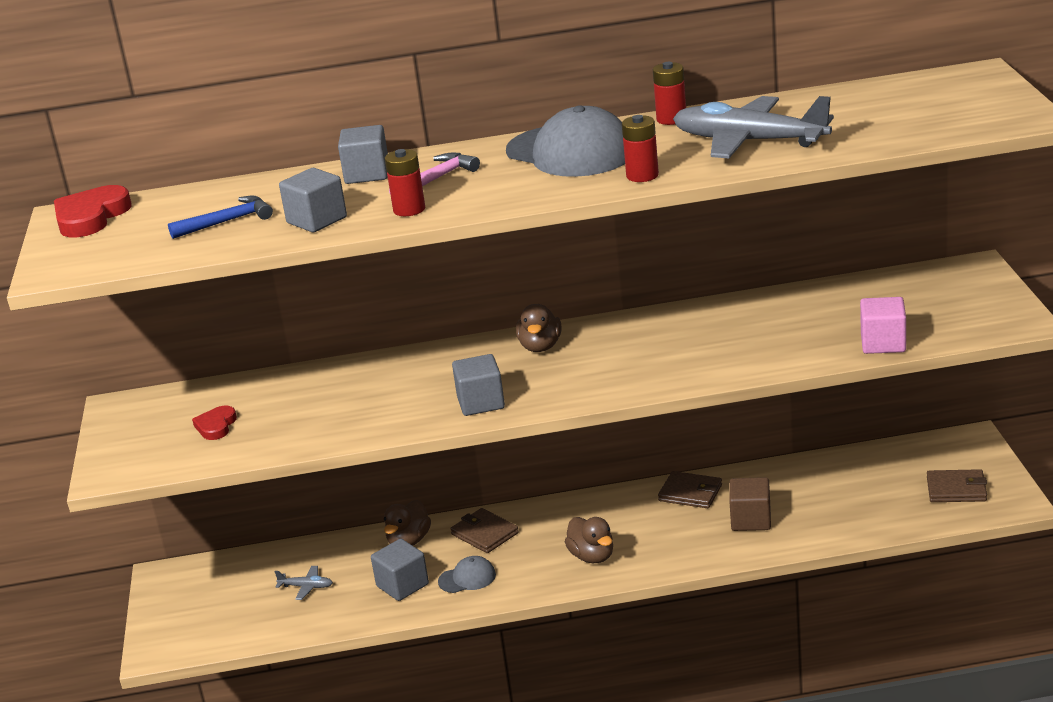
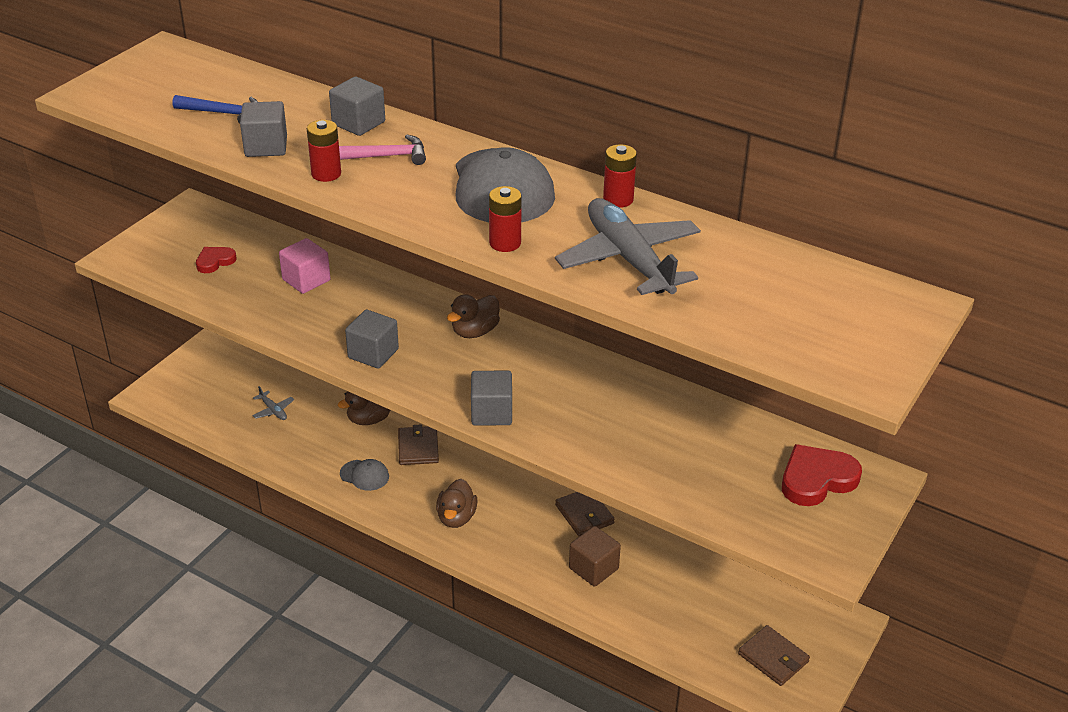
camera: 35 degrees right, 10 degrees up
(91, 217) = (170, 59): red heart -> red heart (816, 479)
(402, 585) = (323, 451): grey cube -> grey cube (491, 413)
(883, 343) = (699, 501): pink cube -> pink cube (306, 280)

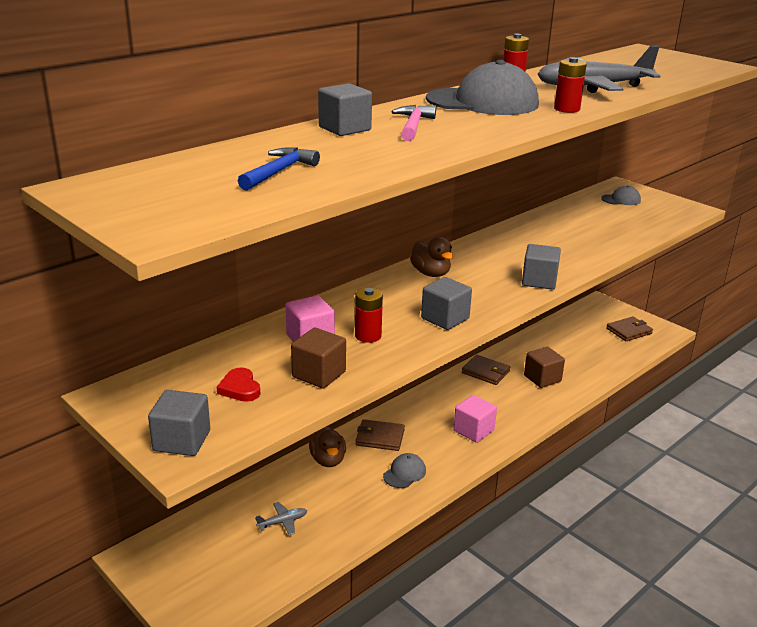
camera: 75 degrees left, 10 degrees down
(246, 296) = (319, 374): none -> brown cube
(266, 146) = (366, 161): grey cube -> grey cube (182, 441)
(326, 174) = (434, 145): red battery -> red battery (368, 336)
(456, 517) = (473, 430): brown duck -> pink cube
(584, 514) = (485, 372): brown wallet -> brown wallet turned 45 degrees clockwise
(816, 479) = (621, 200): red heart -> grey cap

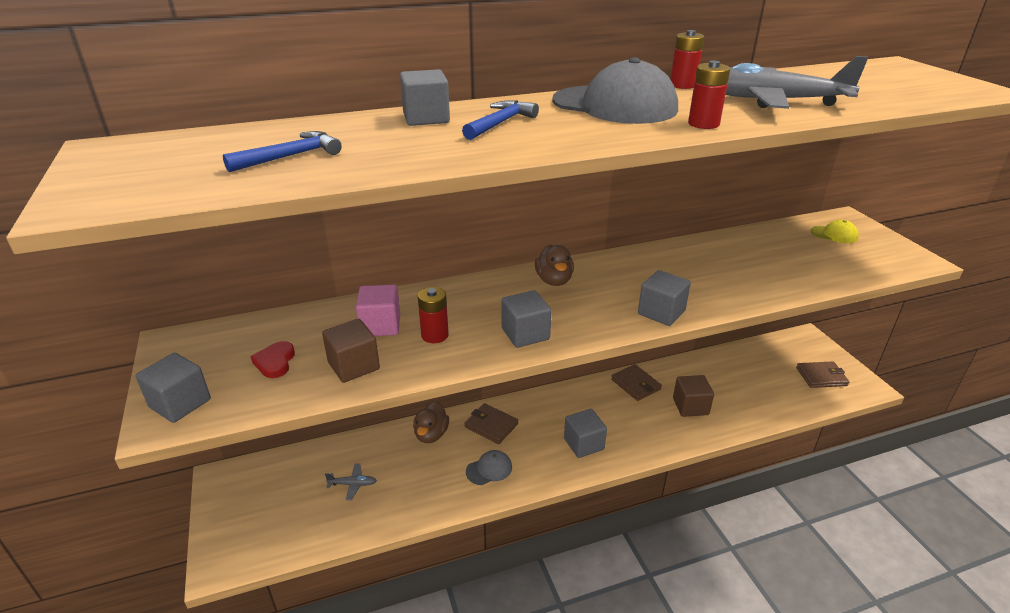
camera: 25 degrees right, 5 degrees up
(413, 125) = (500, 123): pink hammer -> blue hammer
(473, 430) = (583, 444): pink cube -> grey cube
(621, 200) = (834, 234): grey cap -> yellow cap

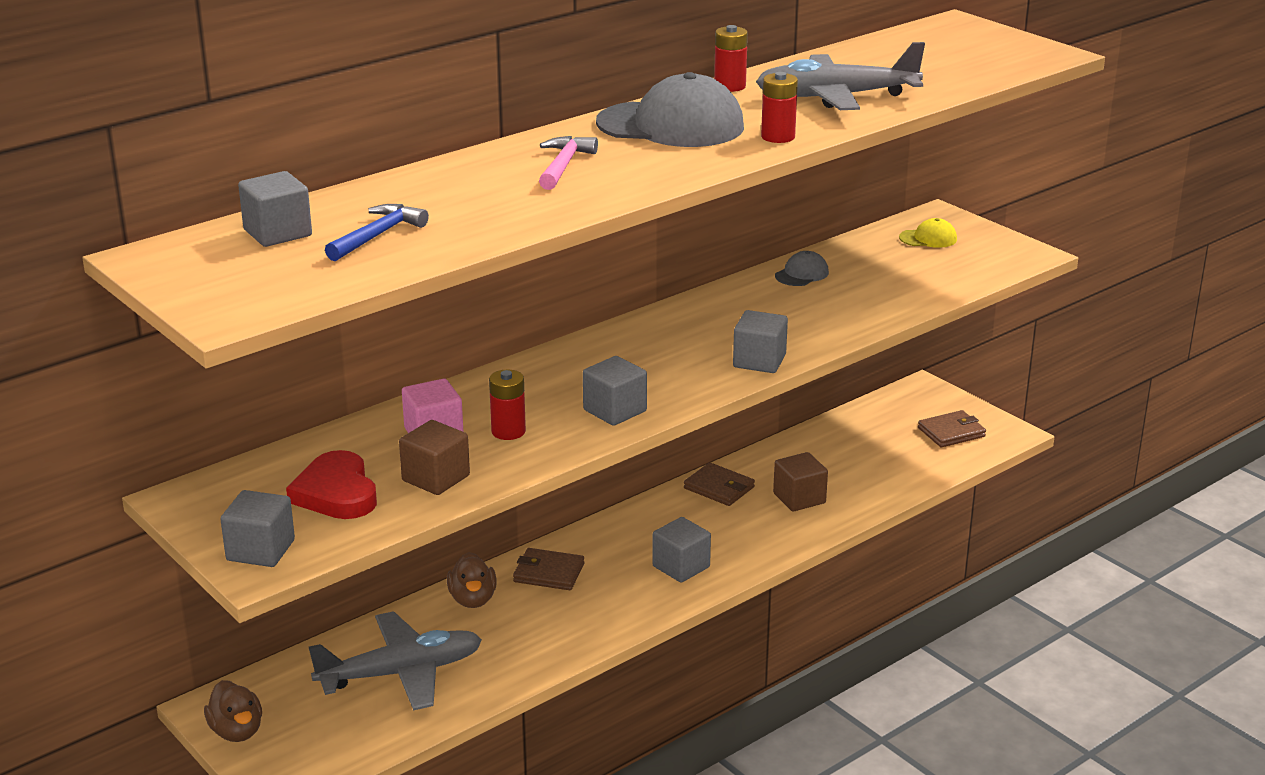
camera: 20 degrees left, 5 degrees down
(275, 362) = (336, 493): red heart -> red heart, size x1.69
(353, 484) = (401, 673): grey plane -> grey plane, size x2.48
(426, 118) = (475, 170): grey cube -> grey cube (277, 233)
(489, 469) = (573, 619): grey cap -> grey cap (802, 274)
(500, 123) = (563, 165): blue hammer -> pink hammer
(554, 280) = (614, 349): brown duck -> brown duck (237, 731)

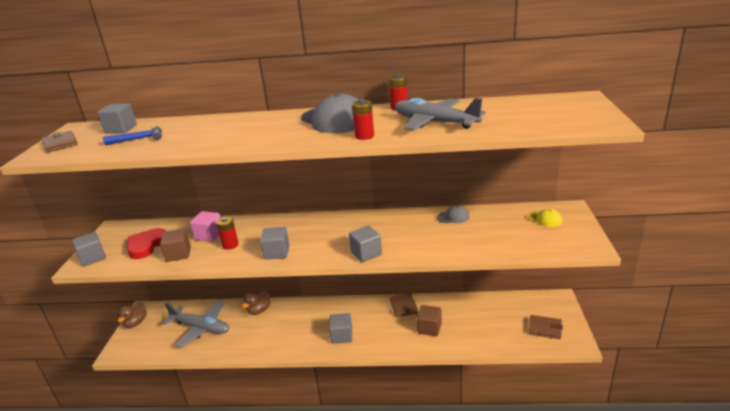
camera: 45 degrees right, 0 degrees up
(549, 573) = (295, 313): brown wallet -> brown wallet (60, 144)
(563, 165) = (257, 127): pink hammer -> none

